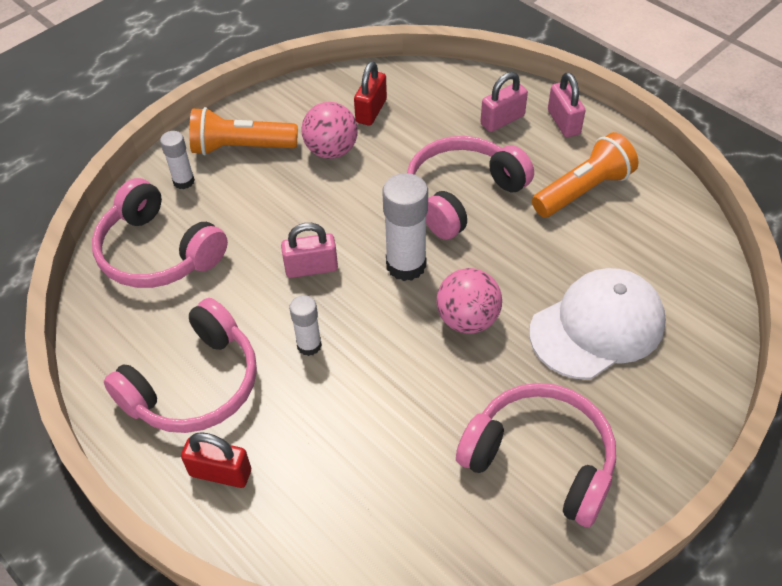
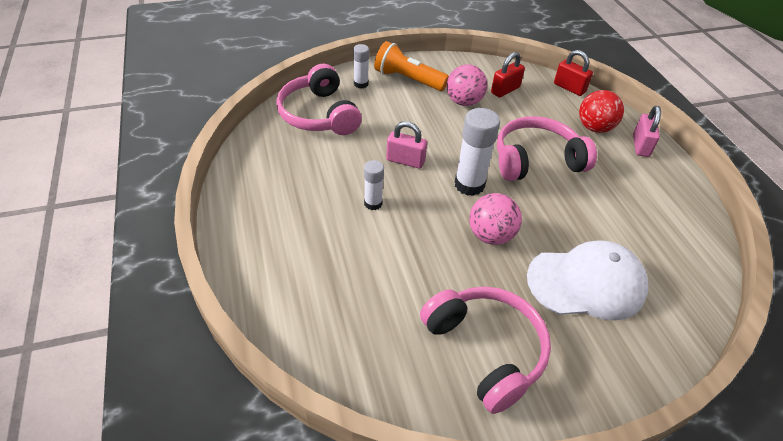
camera: 25 degrees right, 5 degrees down
(194, 385) = (287, 194): pink headphones -> none
(220, 473) = (266, 250): red padlock -> red padlock (569, 88)
(502, 120) = (594, 128): pink padlock -> red ball
(583, 190) = (630, 192): orange flashlight -> none

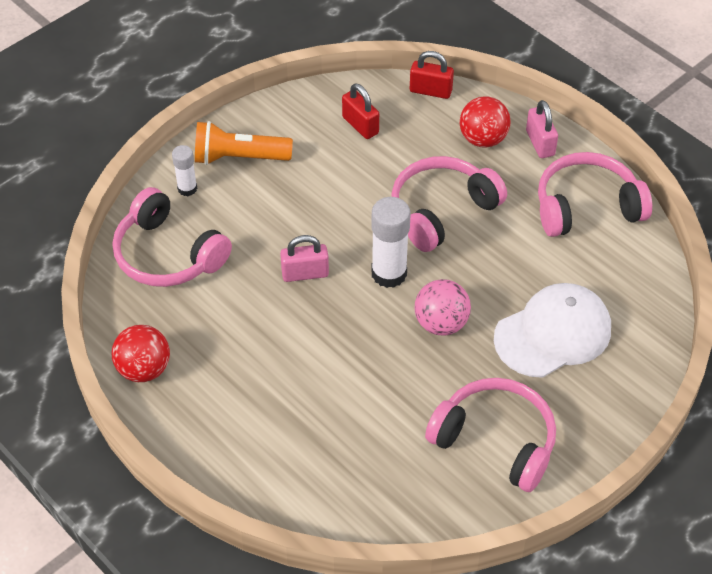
camera: 25 degrees left, 5 degrees up
(246, 174) = (144, 369): none -> red ball
(373, 203) = (303, 341): white glue stick -> none
(464, 102) = (323, 163): pink ball -> none
(505, 90) = (360, 125): red padlock -> red padlock turned 60 degrees counterclockwise
(662, 201) = (586, 207): none -> pink headphones

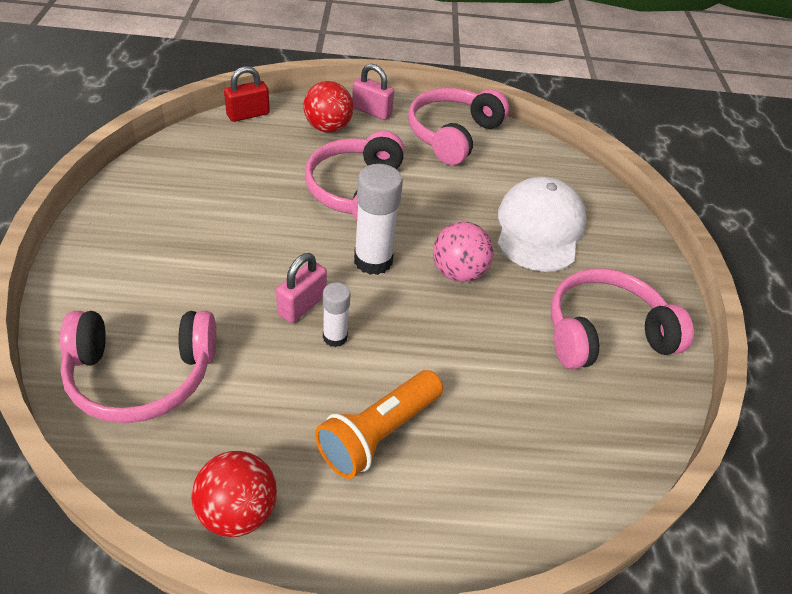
camera: 50 degrees left, 5 degrees down
(187, 189) = (98, 301): white glue stick -> white glue stick (335, 337)
(239, 157) = (127, 245): orange flashlight -> orange flashlight (378, 433)
(360, 125) = (217, 164): red padlock -> none

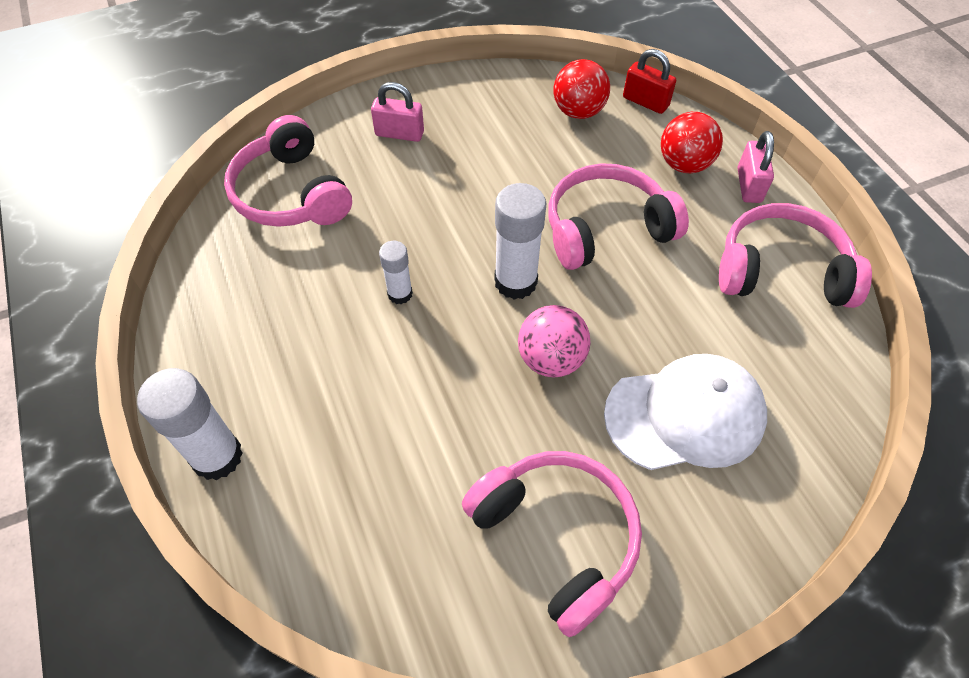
camera: 70 degrees right, 10 degrees up
(238, 511) = (197, 308): red ball -> red ball (578, 111)
(302, 305) = (422, 254): pink padlock -> pink padlock (399, 134)
(378, 433) = (309, 370): orange flashlight -> none
(435, 543) = (217, 456): none -> white glue stick

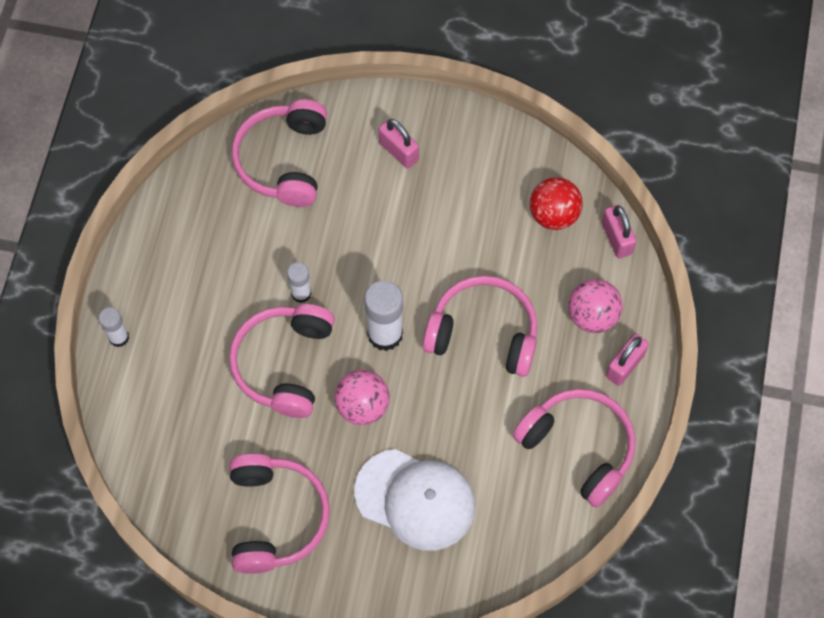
camera: 35 degrees right, 10 degrees up
(217, 456) = (119, 337): white glue stick -> white glue stick, size x0.58
(435, 369) = (284, 364): none -> pink headphones
(645, 102) = (616, 238): red padlock -> pink padlock
(684, 164) = (592, 316): red ball -> pink ball

